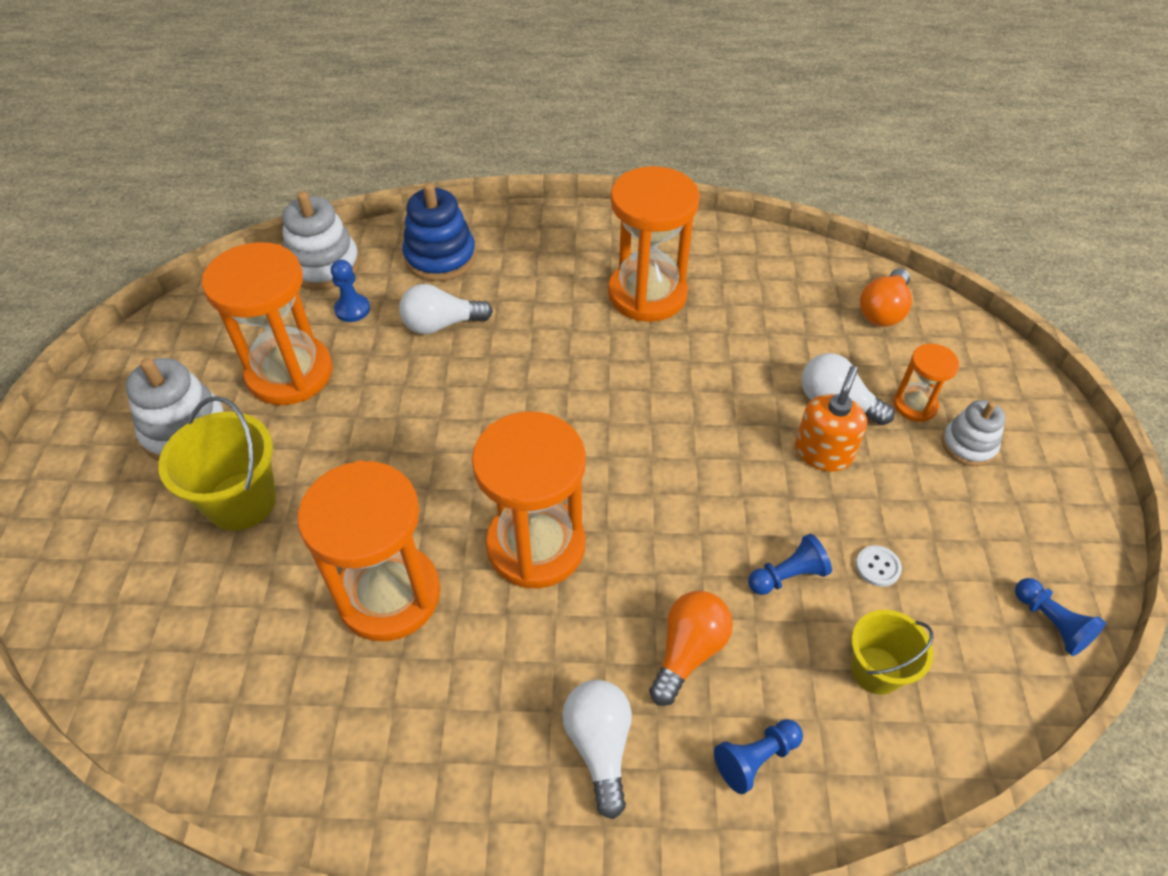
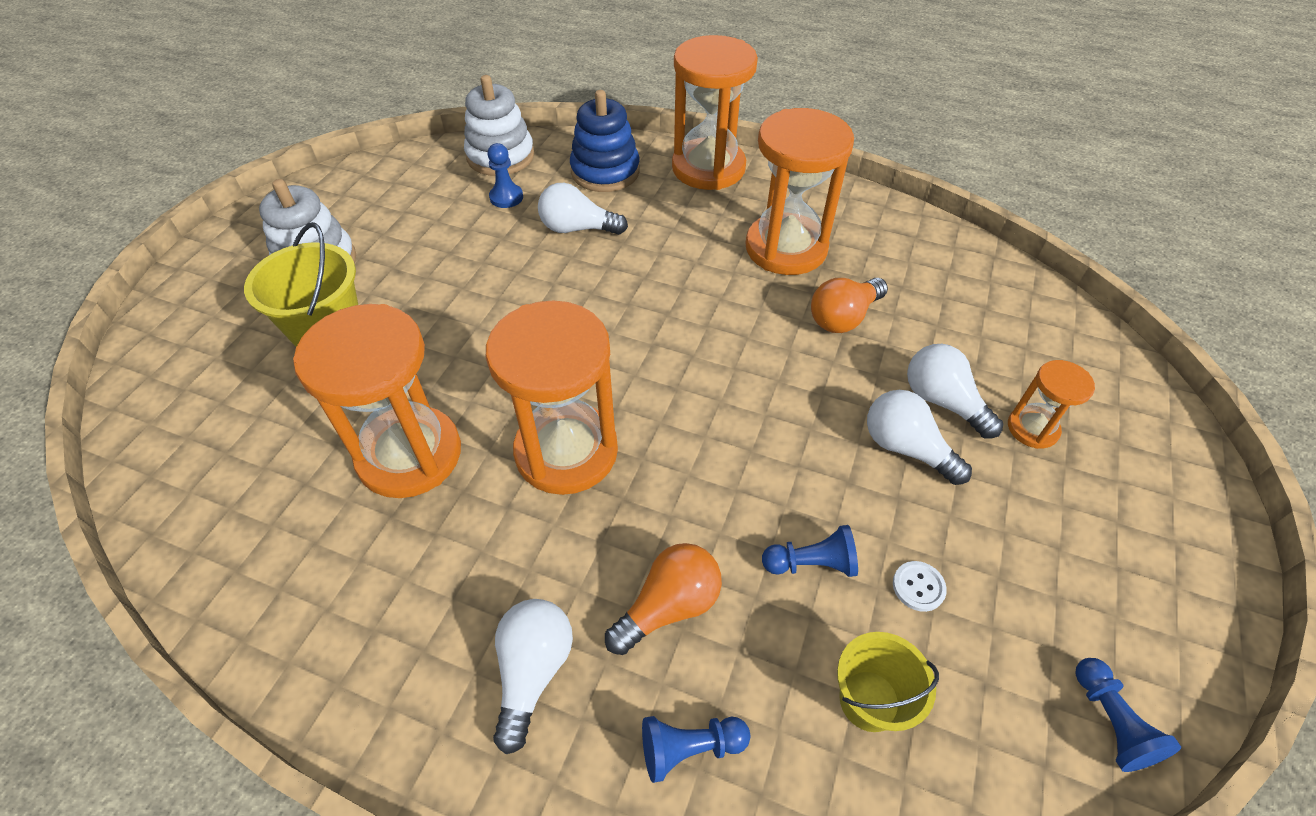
camera: 20 degrees right, 0 degrees up
(290, 373) = (426, 237): orange hourglass -> orange hourglass (708, 168)
(823, 452) = (906, 448): orange soap dispenser -> white light bulb
(883, 311) = (1034, 323): orange light bulb -> orange light bulb (843, 317)
(968, 445) = (1081, 488): white stacking toy -> none

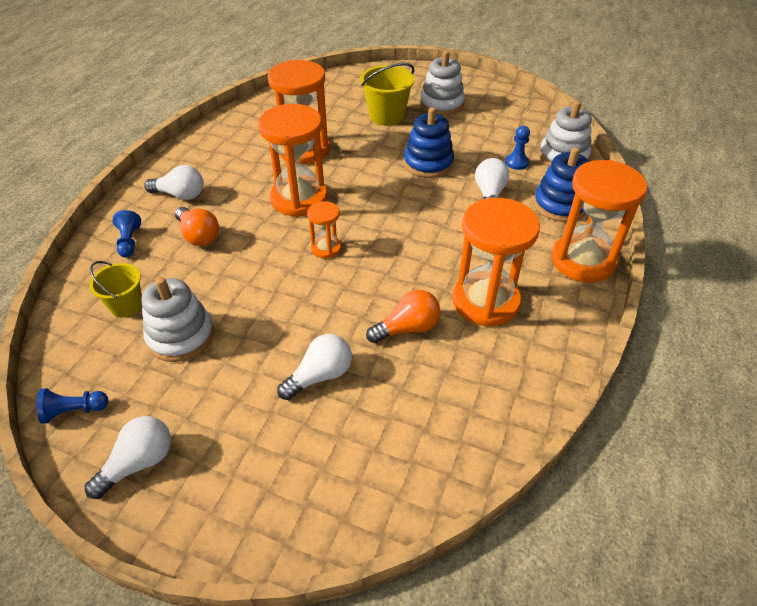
camera: 90 degrees right, 5 degrees down
(491, 285) = (428, 163): none -> blue stacking toy
(811, 563) = (208, 290): blue pawn -> none
(843, 317) = (407, 328): orange light bulb -> orange light bulb turned 105 degrees clockwise
(906, 448) = (281, 347): white light bulb -> white light bulb (139, 463)
(918, 587) = (181, 336): white button -> white stacking toy
(1032, 428) = (288, 429): orange hourglass -> orange hourglass (326, 248)

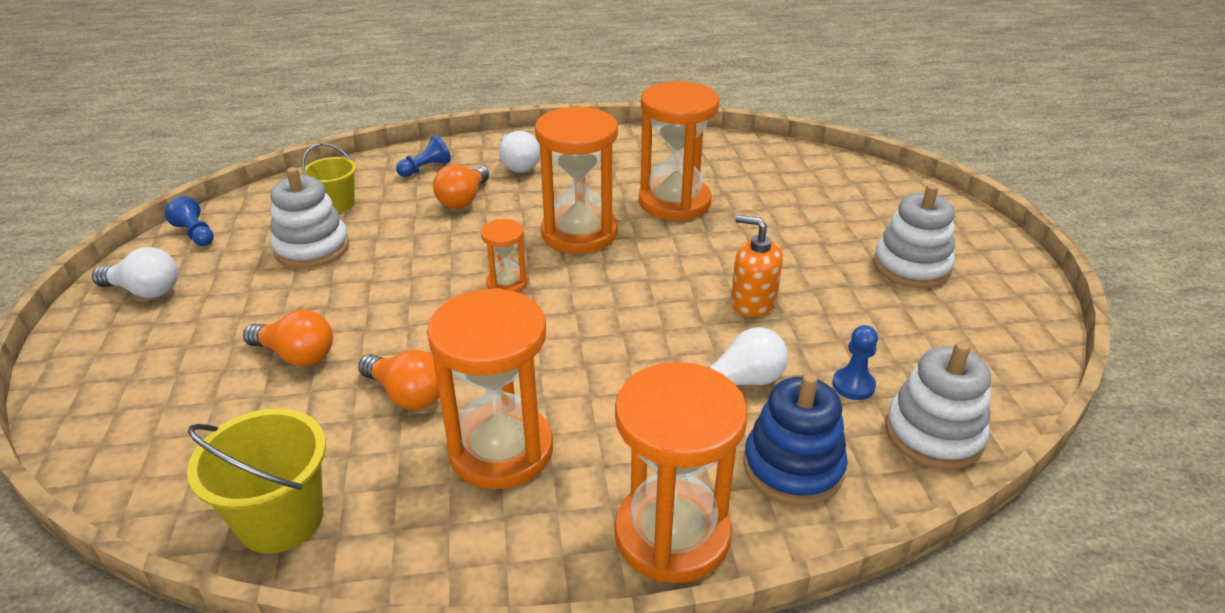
camera: 60 degrees right, 10 degrees down
(320, 376) = (296, 355): white light bulb -> orange light bulb
(386, 116) = (819, 233): yellow bucket -> yellow bucket (281, 519)
(428, 163) = (753, 302): blue stacking toy -> orange soap dispenser

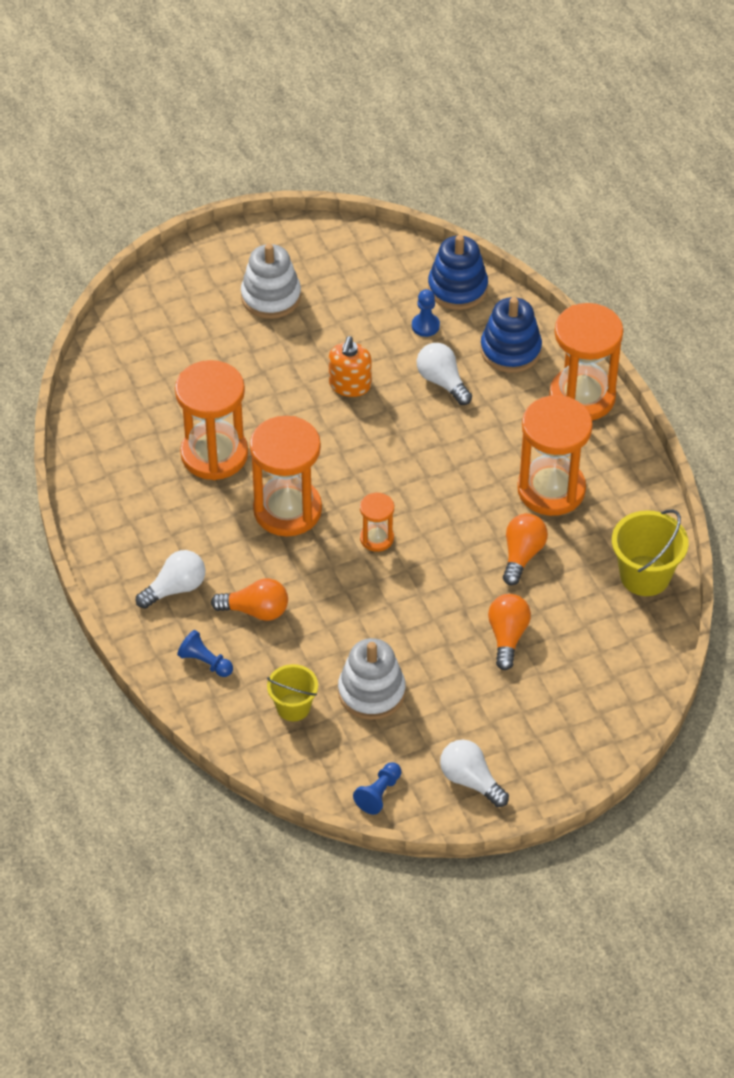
camera: 105 degrees left, 15 degrees up
(145, 291) = (470, 780): white light bulb -> white light bulb turned 45 degrees counterclockwise
(933, 434) = (457, 288): white stacking toy -> blue stacking toy

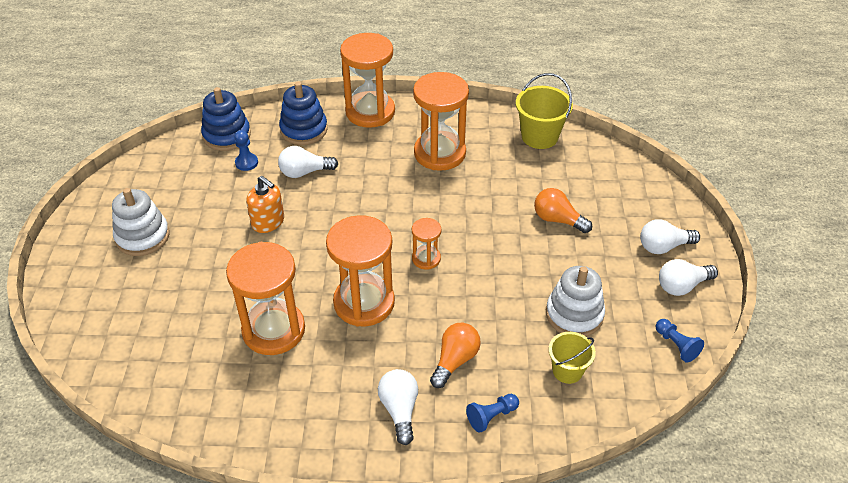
camera: 65 degrees left, 5 degrees down
(522, 555) = (488, 187): orange light bulb -> none
(524, 749) = (663, 246): none -> white light bulb

